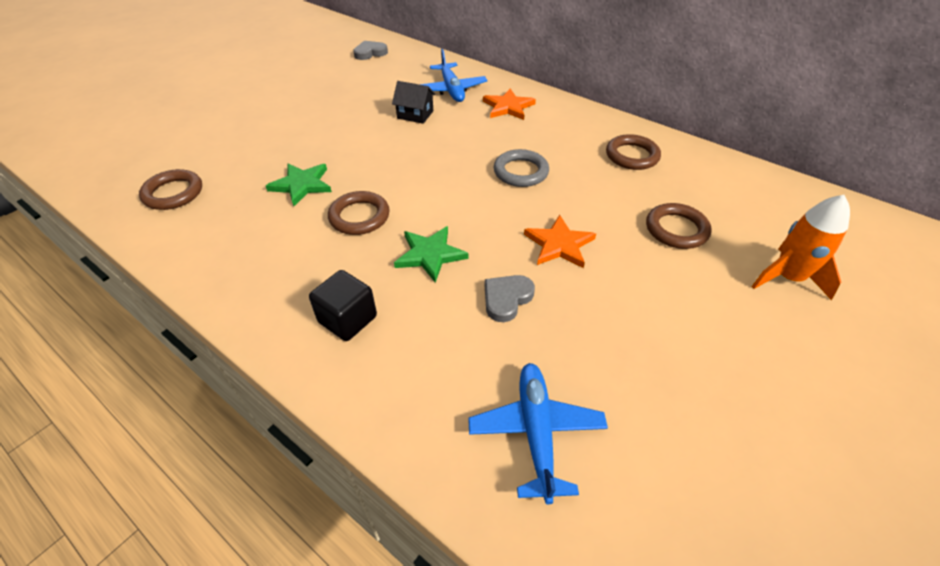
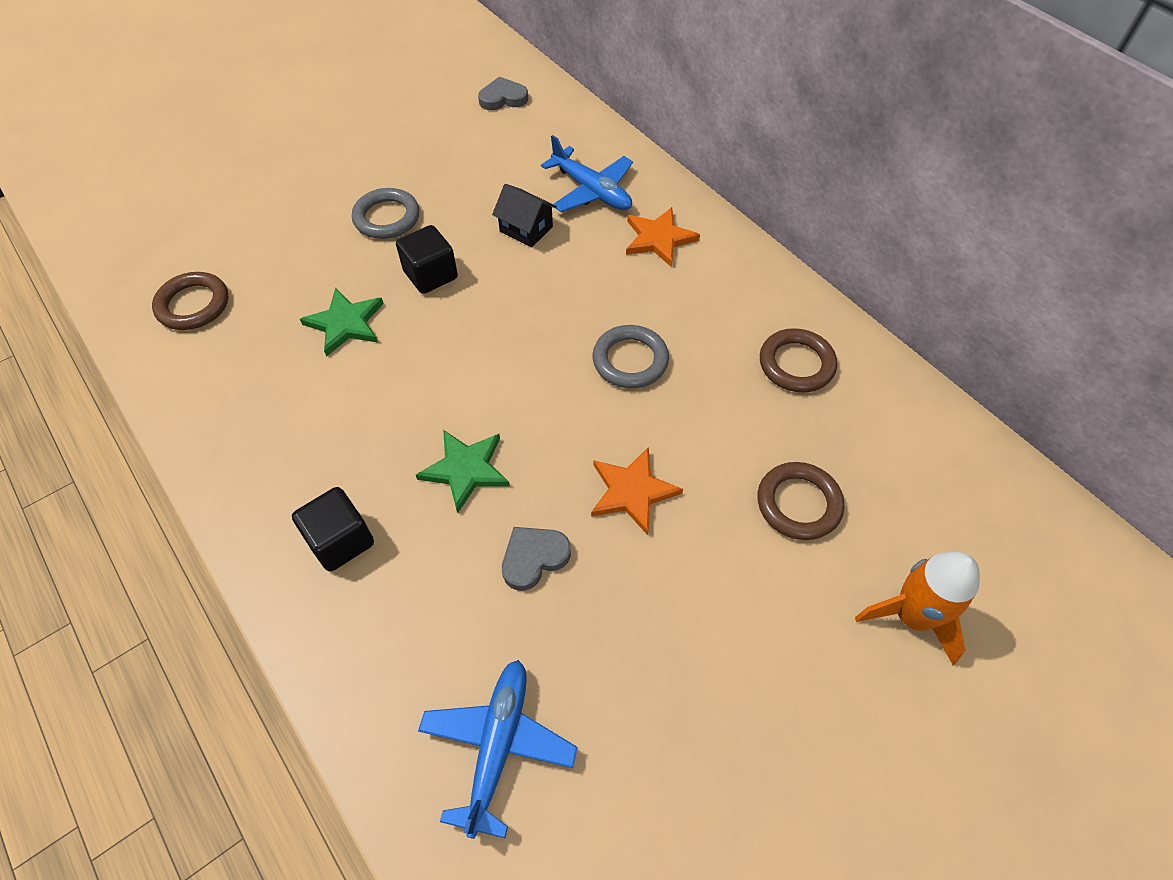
camera: 15 degrees right, 10 degrees up
(311, 122) = (387, 218): none -> grey ring
(356, 148) = (430, 275): none -> black cube
(359, 216) = (400, 390): brown ring -> none
(451, 90) = (592, 191): blue plane -> blue plane turned 45 degrees counterclockwise

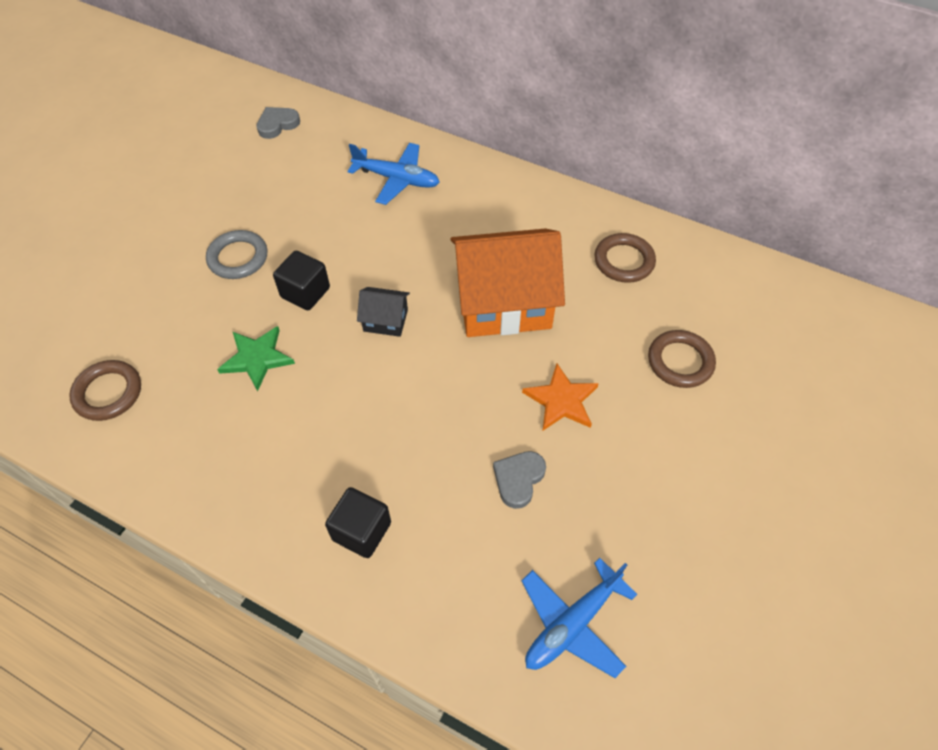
camera: 25 degrees left, 0 degrees up
(465, 469) = (427, 435): green star -> none
(498, 745) = (572, 624): blue plane -> blue plane turned 120 degrees counterclockwise
(526, 229) = (362, 228): black house -> black house (385, 320)
(630, 360) = (503, 303): grey ring -> orange house
(659, 239) = (471, 200): orange star -> none
(911, 616) = (792, 408): orange rocket -> none

